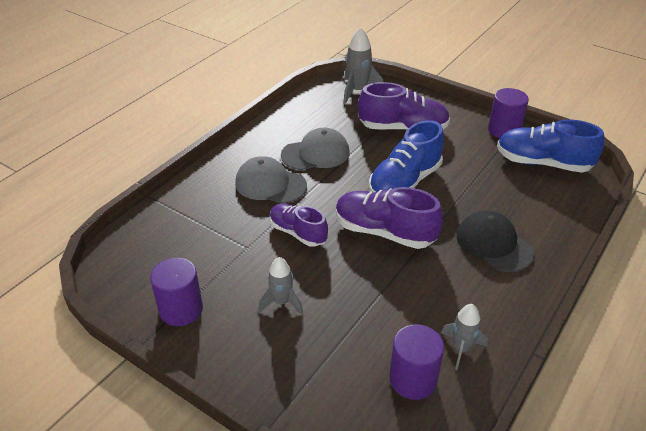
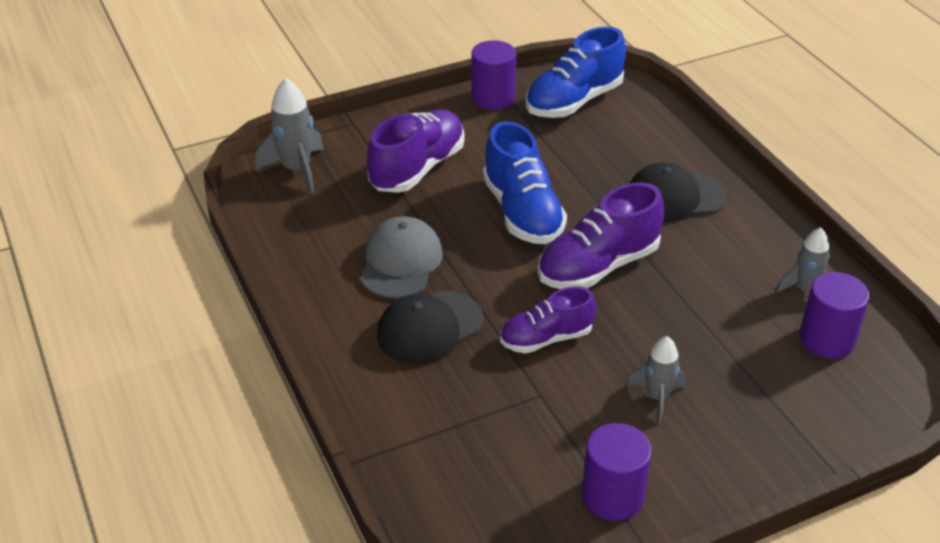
camera: 60 degrees left, 0 degrees up
(270, 184) = (429, 328): grey cap -> black cap

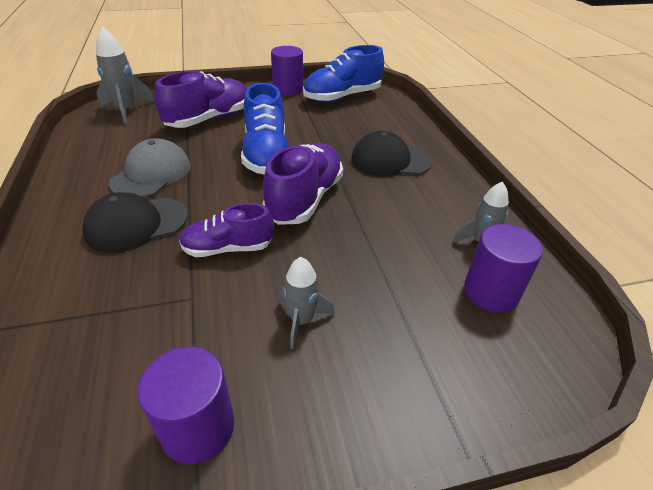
camera: 10 degrees right, 0 degrees up
(598, 266) = (304, 199): purple shoe -> purple shoe turned 135 degrees clockwise

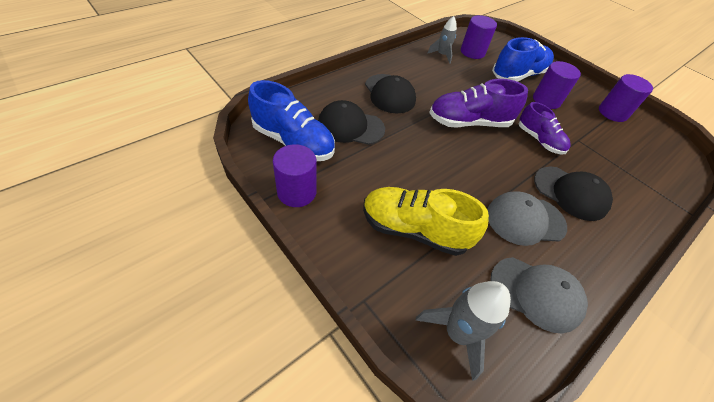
camera: 120 degrees left, 10 degrees up
(99, 148) = (536, 293): none -> grey cap
(209, 119) = (414, 230): purple shoe -> yellow shoe
(266, 155) = (437, 159): blue shoe -> blue shoe (518, 75)
(302, 320) = (546, 100): grey rocket -> purple cylinder
(346, 124) = (350, 126): none -> black cap

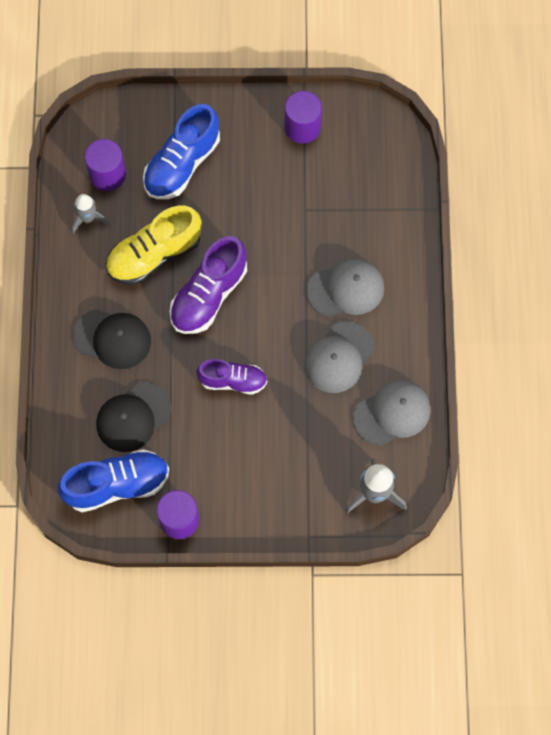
camera: 45 degrees left, 20 degrees up
(414, 230) = (282, 454): yellow shoe -> yellow shoe (154, 254)
(518, 75) = (182, 164): blue shoe -> blue shoe turned 150 degrees counterclockwise
(539, 140) = (277, 249): purple shoe -> purple shoe (233, 381)
(546, 100) = (237, 177): purple cylinder -> none
(570, 193) = (346, 289): black cap -> grey cap

